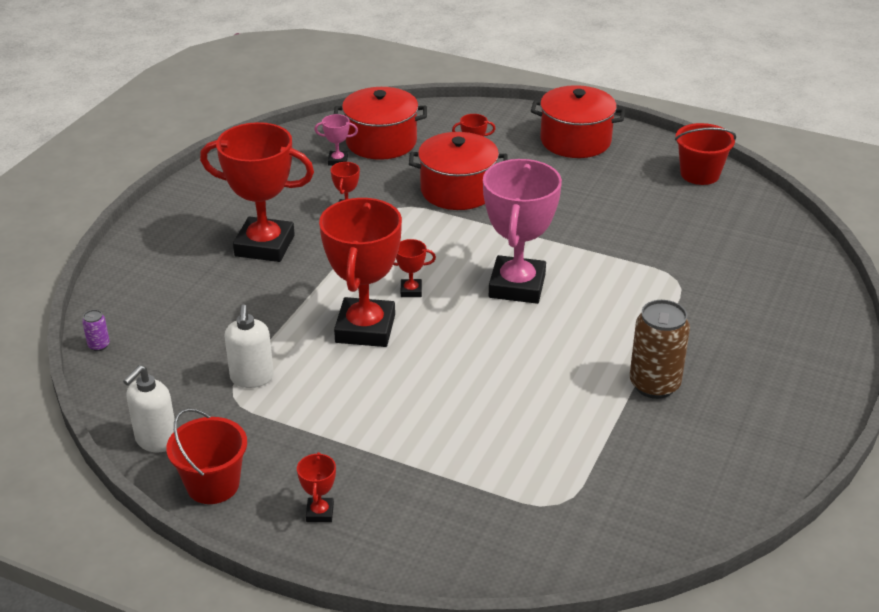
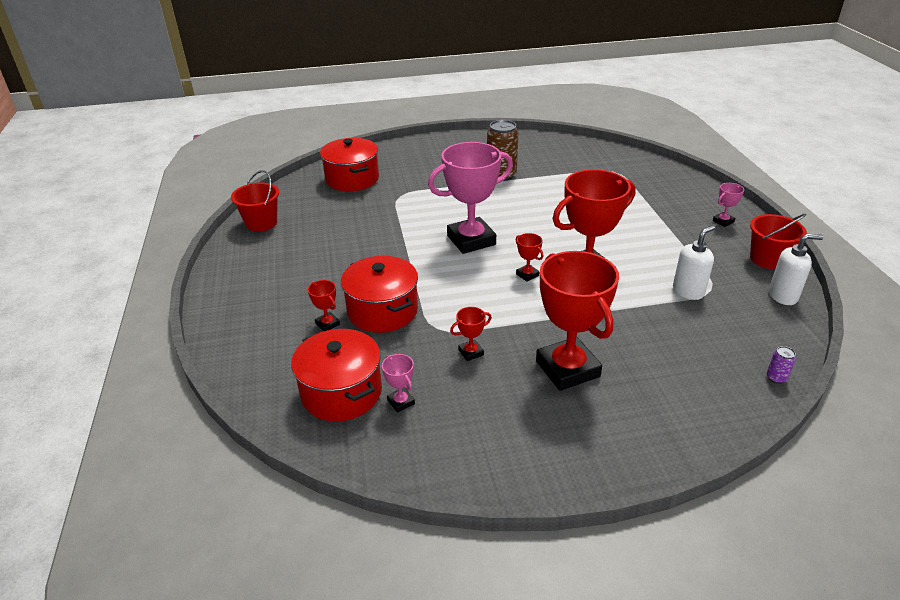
camera: 125 degrees left, 0 degrees up
(320, 513) = (723, 221): red trophy -> pink trophy
(575, 141) = (250, 287): red pot -> red pot (352, 179)

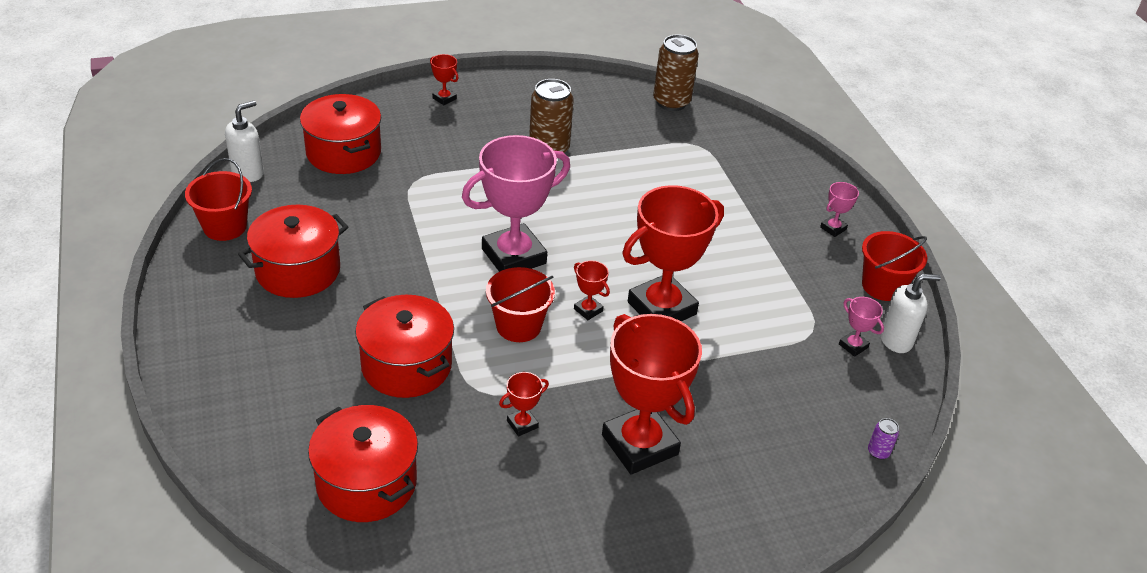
camera: 10 degrees left, 5 degrees up
(309, 249) = (298, 270): none -> red pot
(327, 324) = (337, 385): red trophy -> red trophy (444, 98)
(401, 402) = (441, 494): pink trophy -> pink trophy (853, 346)
(472, 285) = (518, 326): none -> red bucket
(593, 146) = (671, 102): none -> brown can
(688, 291) = (785, 334): white soap dispenser -> white soap dispenser (248, 172)

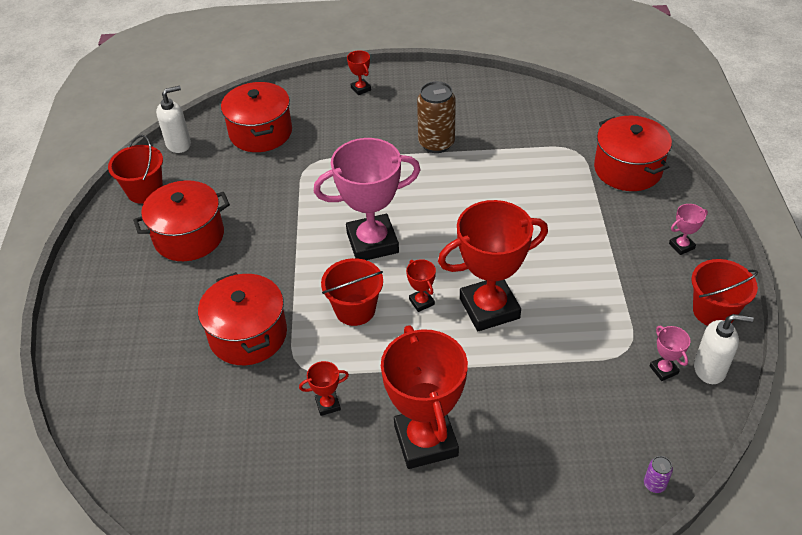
camera: 20 degrees right, 5 degrees up
(366, 483) = (180, 439): red pot -> red pot (627, 169)
(671, 102) = (563, 106): brown can -> none

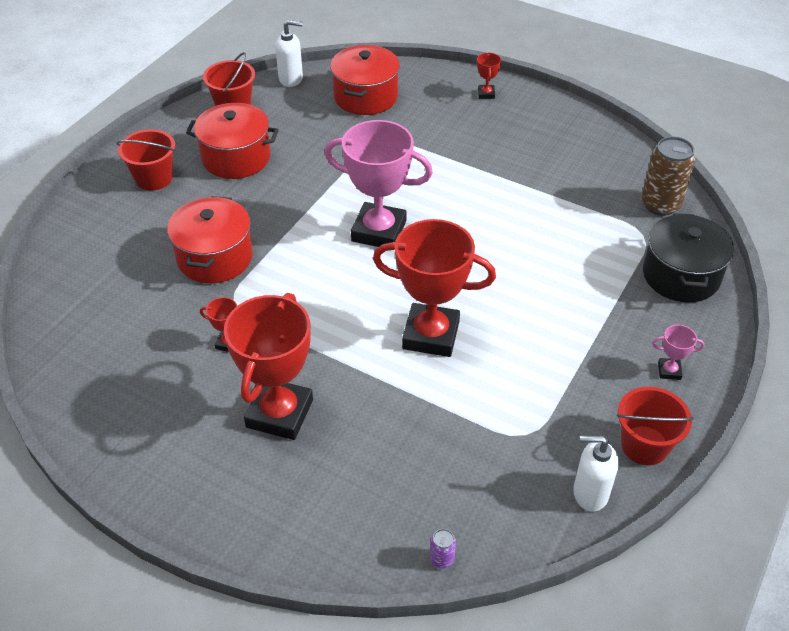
camera: 30 degrees right, 0 degrees up
(355, 309) = (315, 279): red bucket -> red bucket (154, 178)
(421, 302) = (376, 300): red trophy -> none
(436, 143) = (512, 171): brown can -> brown can (660, 204)
(627, 169) = (681, 275): red pot -> black pot
(663, 370) = (543, 470): pink trophy -> none
(710, 369) = (590, 493): white soap dispenser -> white soap dispenser turned 150 degrees clockwise

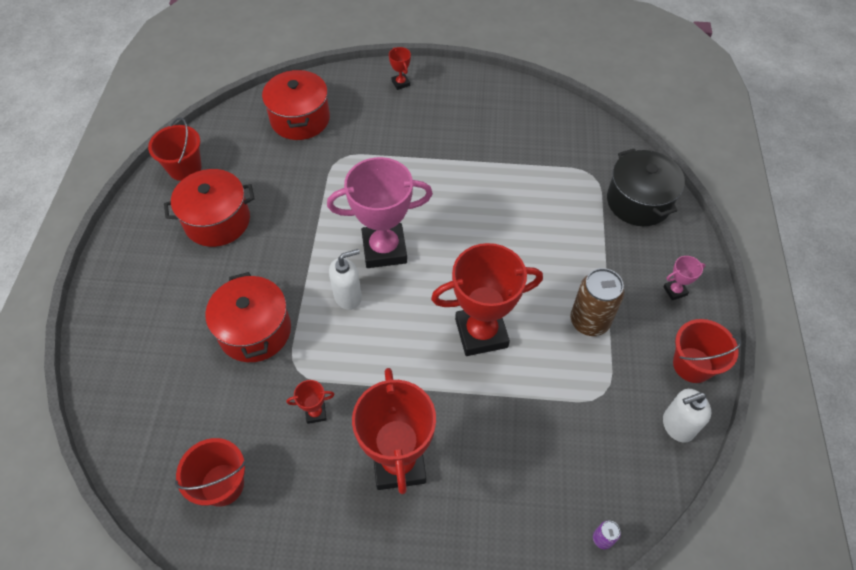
camera: 25 degrees left, 10 degrees up
(154, 178) = (151, 270): red bucket -> red bucket (222, 484)
(291, 79) = (223, 122): white soap dispenser -> white soap dispenser (348, 296)
(660, 204) = (590, 142): brown can -> brown can (589, 321)

